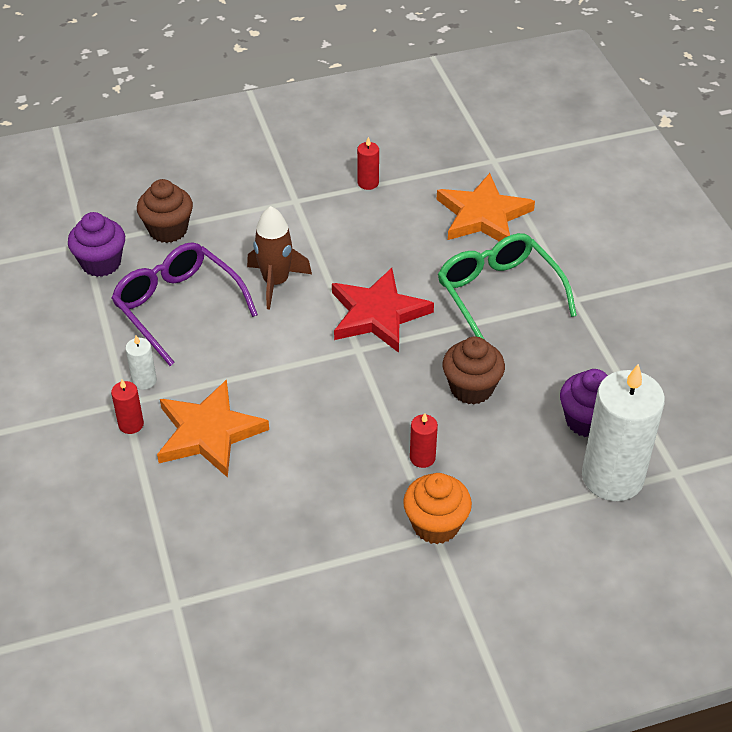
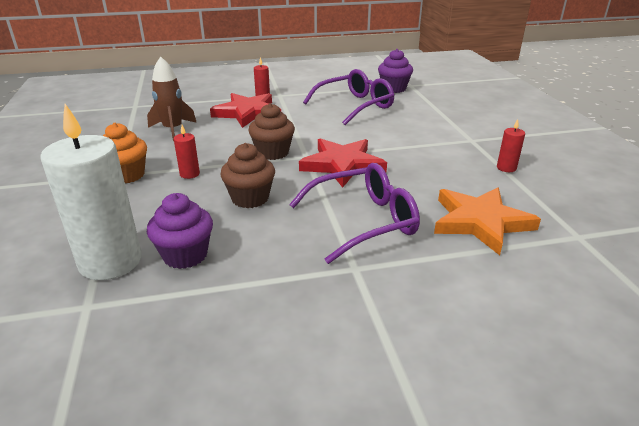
camera: 95 degrees right, 15 degrees down
(144, 380) = (295, 99): white candle -> none
(168, 230) = (427, 103): brown cupcake -> brown cupcake (272, 153)
(209, 432) = (247, 113): orange star -> red star
(276, 282) = (378, 132): brown rocket -> brown rocket (173, 130)
(499, 295) = (362, 221): green glasses -> purple glasses

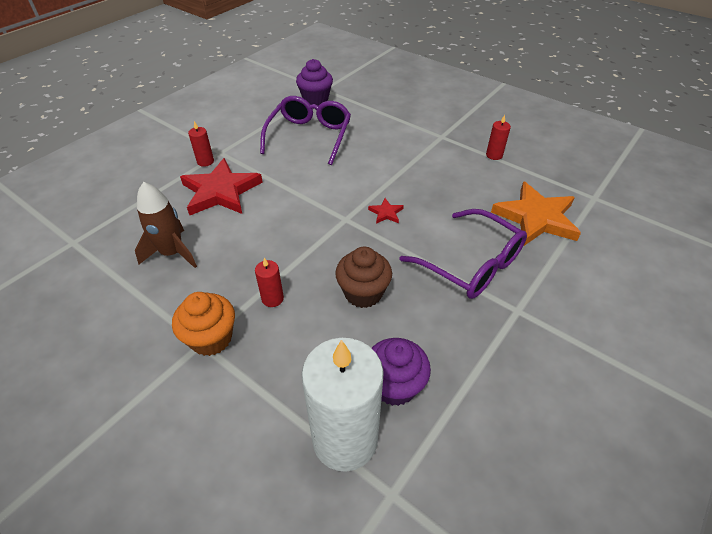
camera: 40 degrees left, 15 degrees up
(272, 153) = (312, 230): brown cupcake -> none
(342, 165) = (386, 213): red star -> red star, size x0.42
(362, 221) = (470, 263): purple glasses -> purple glasses turned 105 degrees clockwise

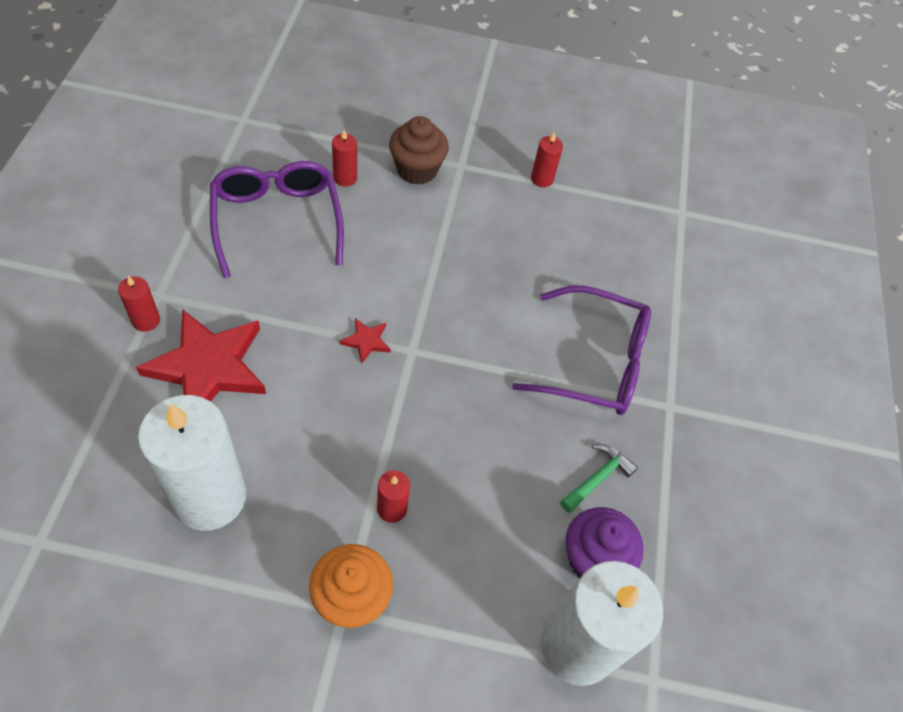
camera: 35 degrees left, 10 degrees up
(172, 253) = (209, 497): brown rocket -> white candle
(315, 99) = (242, 144): purple cupcake -> none
(363, 126) = (345, 178): none -> red candle
(363, 293) = (495, 454): brown cupcake -> brown cupcake (417, 170)
(386, 213) = (457, 322): red star -> red star (366, 341)
(430, 334) = (597, 478): none -> green hammer
(536, 218) = (633, 266): orange star -> none

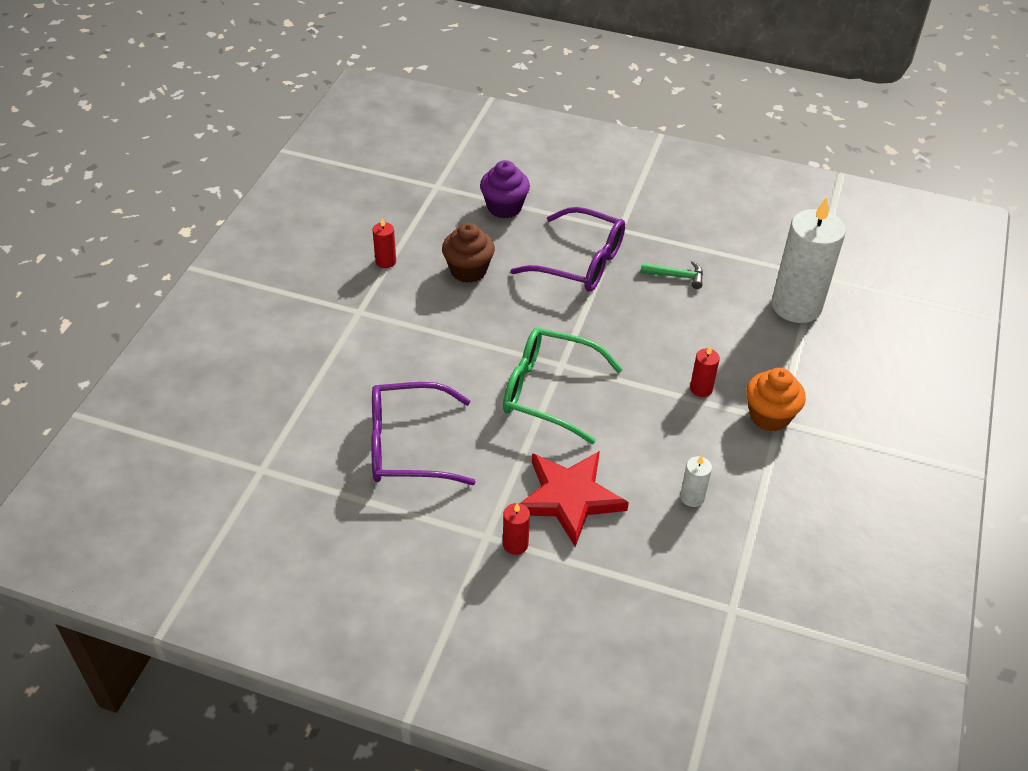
camera: 75 degrees left, 10 degrees down
(209, 497) = (692, 497): white candle -> white candle, size x0.42
(345, 178) = (360, 393): red candle -> none
(366, 341) = (550, 392): red star -> green glasses
(417, 170) = (359, 342): brown cupcake -> brown cupcake (468, 270)
(593, 362) = (579, 262): purple glasses -> purple glasses turned 90 degrees clockwise
(593, 559) = (737, 288): purple cupcake -> purple cupcake (504, 207)
(597, 478) = (676, 276): green hammer -> green hammer turned 135 degrees clockwise

